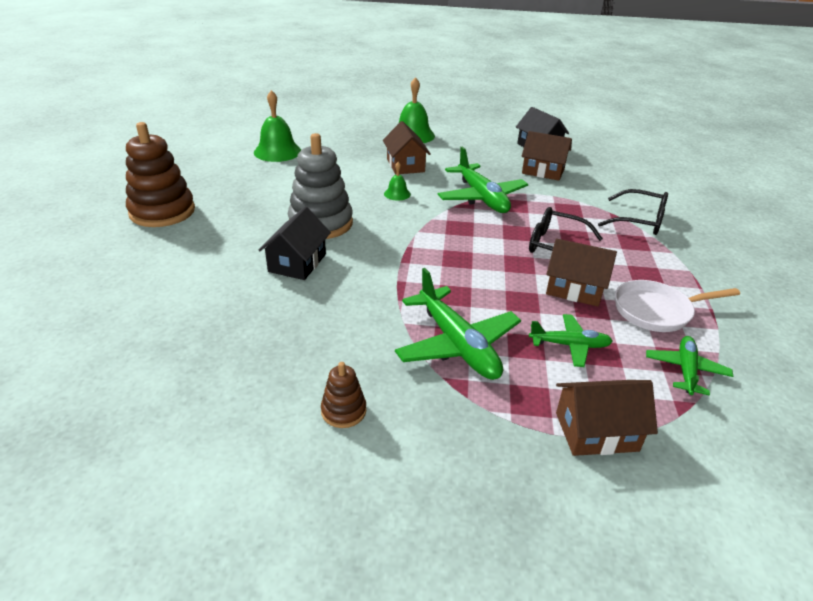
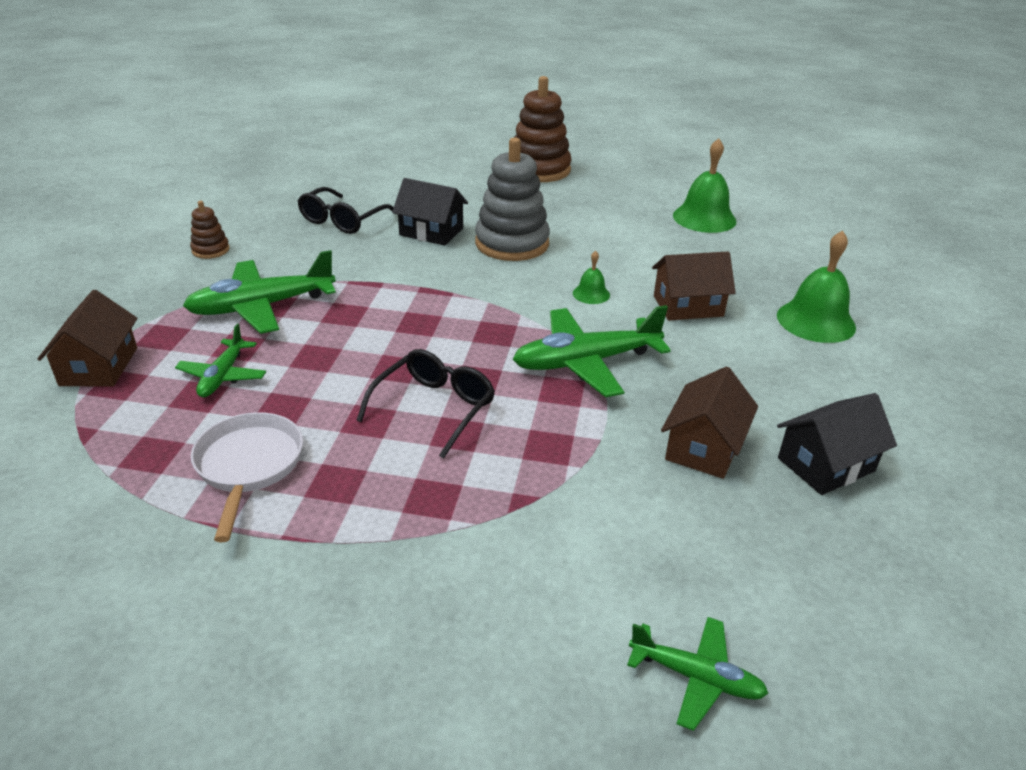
camera: 95 degrees right, 0 degrees up
(574, 289) = (325, 403): brown house -> none
(639, 221) = (505, 529): black glasses -> black glasses (343, 220)
(685, 370) = (132, 455): green plane -> green plane (696, 677)

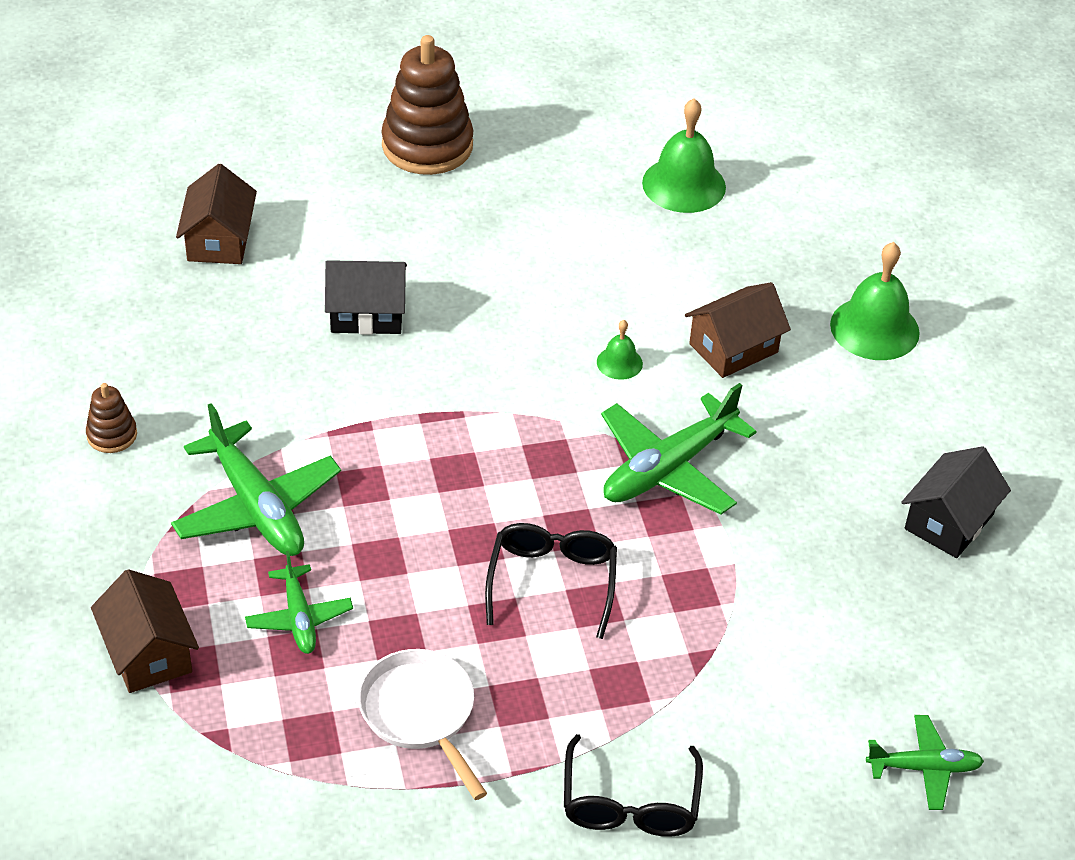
camera: 25 degrees left, 10 degrees up
(261, 307) = (257, 507): green plane -> green plane turned 75 degrees counterclockwise
(343, 220) = (238, 327): black glasses -> black glasses (630, 802)
(512, 243) = (479, 305): grey stacking toy -> none
(704, 447) = (833, 539): brown house -> brown house (219, 240)

